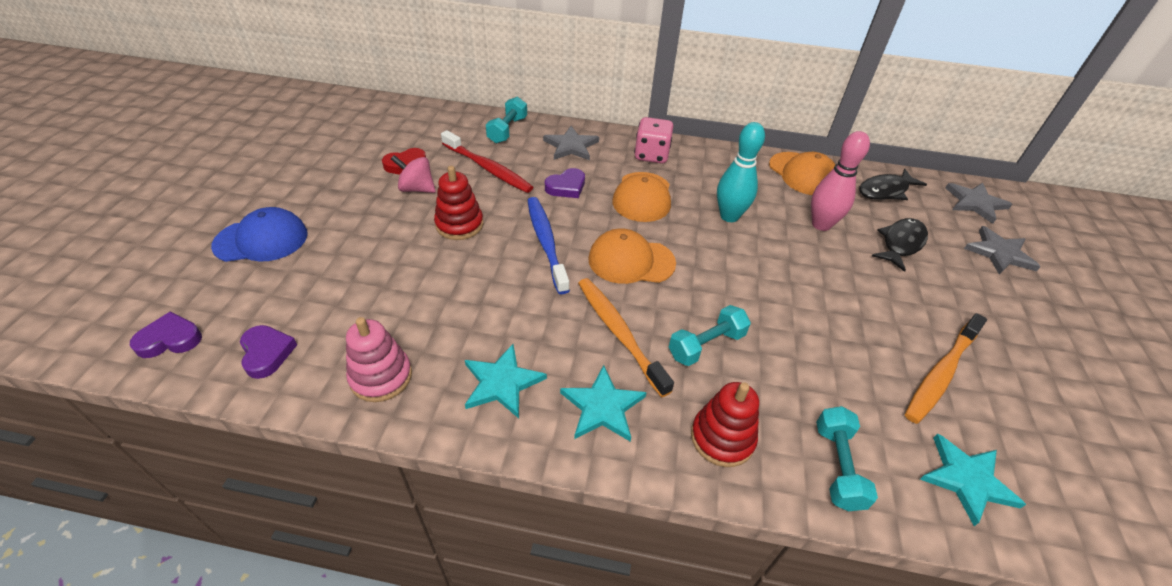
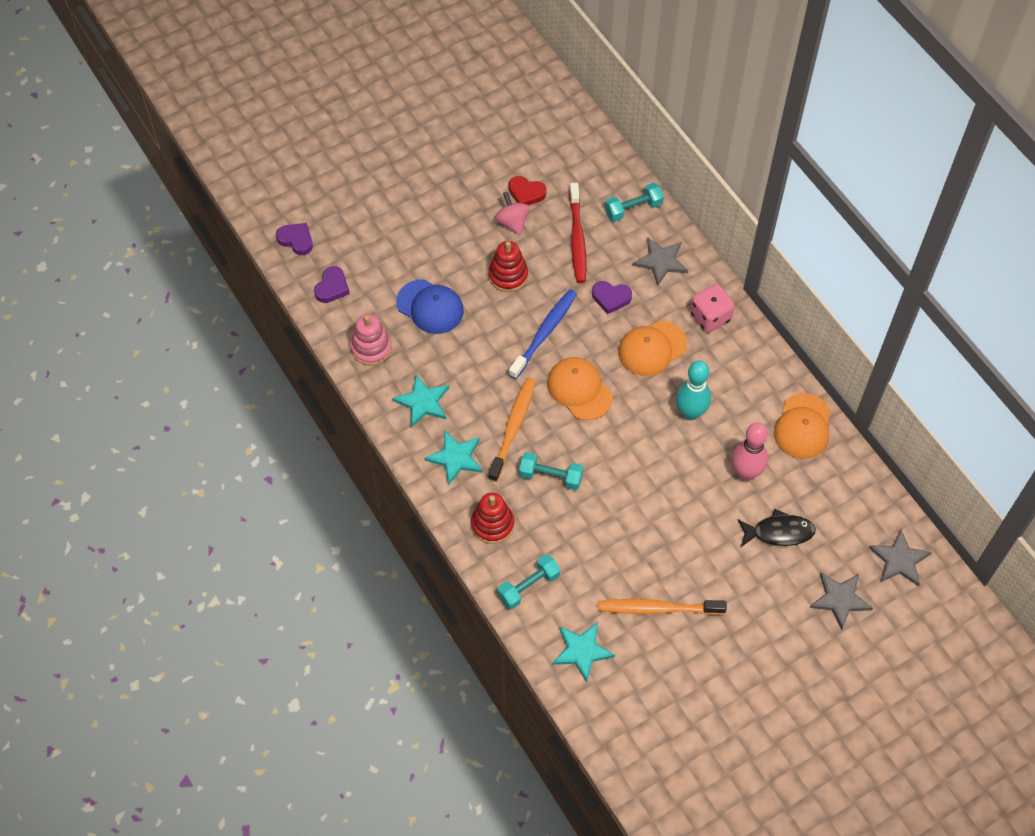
camera: 50 degrees right, 15 degrees up
(261, 240) = (388, 197): blue cap -> blue cap (430, 307)
(885, 191) = (844, 492): black fish -> none

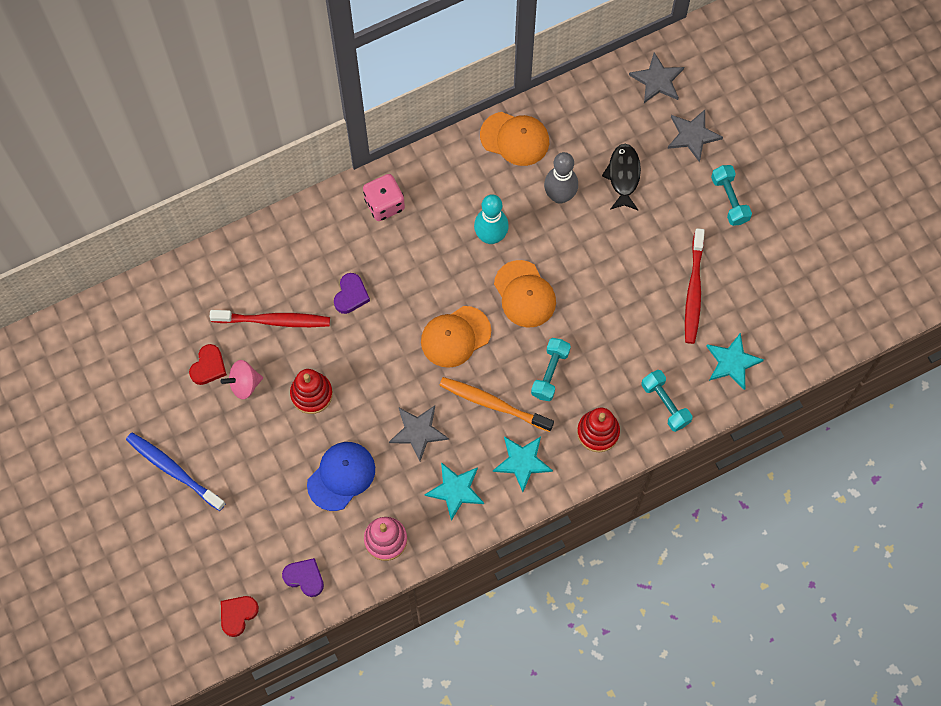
camera: 85 degrees left, 10 degrees up
(296, 240) = (238, 615): purple heart -> red heart
(544, 333) = (386, 364): blue toothbrush -> blue toothbrush (173, 470)
(633, 209) = (243, 261): turquoise dumbbell -> turquoise dumbbell (729, 200)
(652, 348) = (415, 263): orange cap -> orange cap (525, 294)
(657, 608) = (693, 291): orange toothbrush -> red toothbrush
(661, 262) = (313, 242): grey star -> grey star (418, 432)
(746, 472) = (559, 196): pink bowling pin -> grey bowling pin

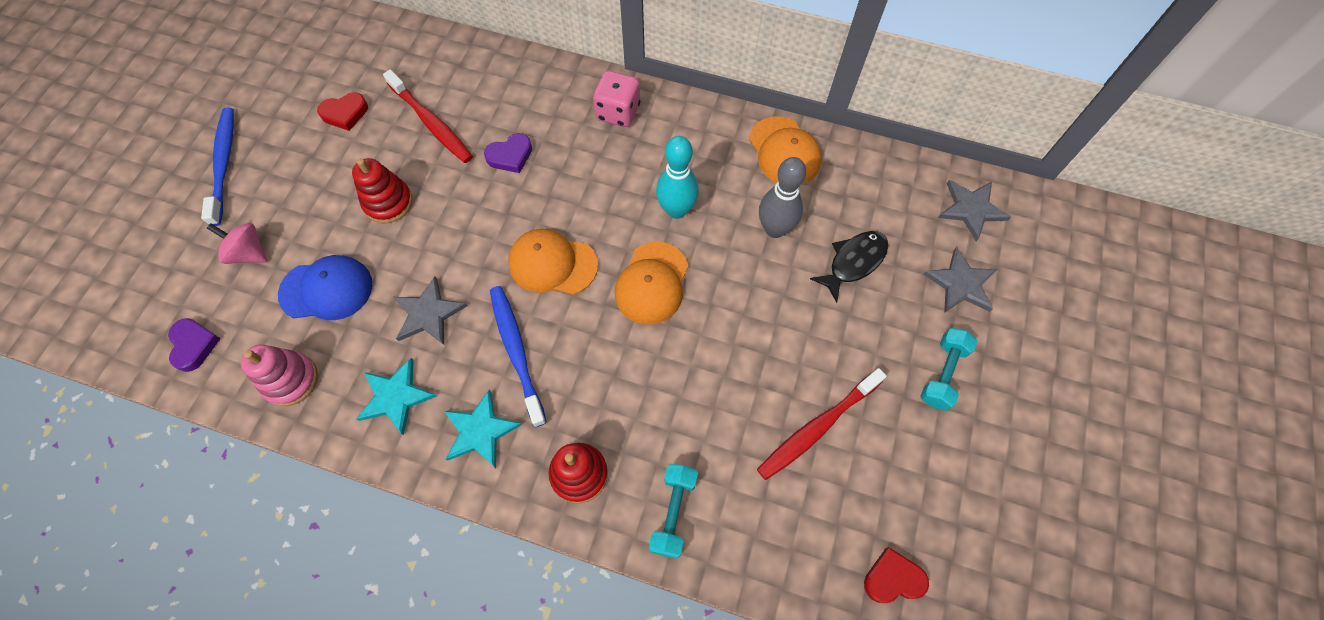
camera: 45 degrees right, 5 degrees down
(238, 615) = (112, 322): red heart -> red heart (893, 578)
(244, 384) = (352, 149): pink spinning top -> pink spinning top (248, 253)
(493, 404) = (517, 352): orange toothbrush -> blue toothbrush
(550, 373) = (597, 373): turquoise dumbbell -> none
(732, 362) = (786, 539): turquoise star -> none

